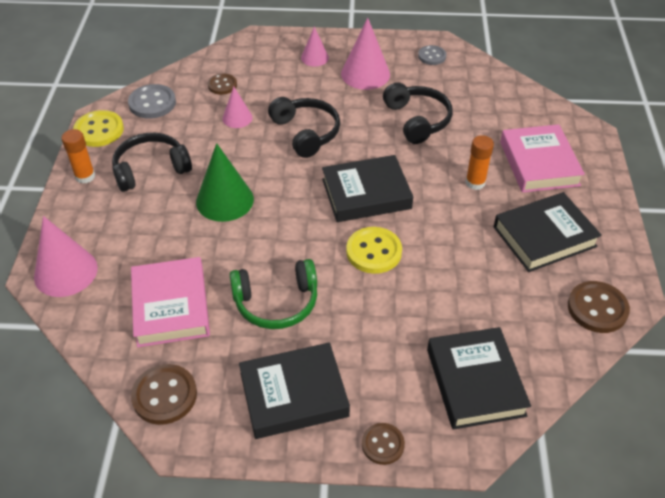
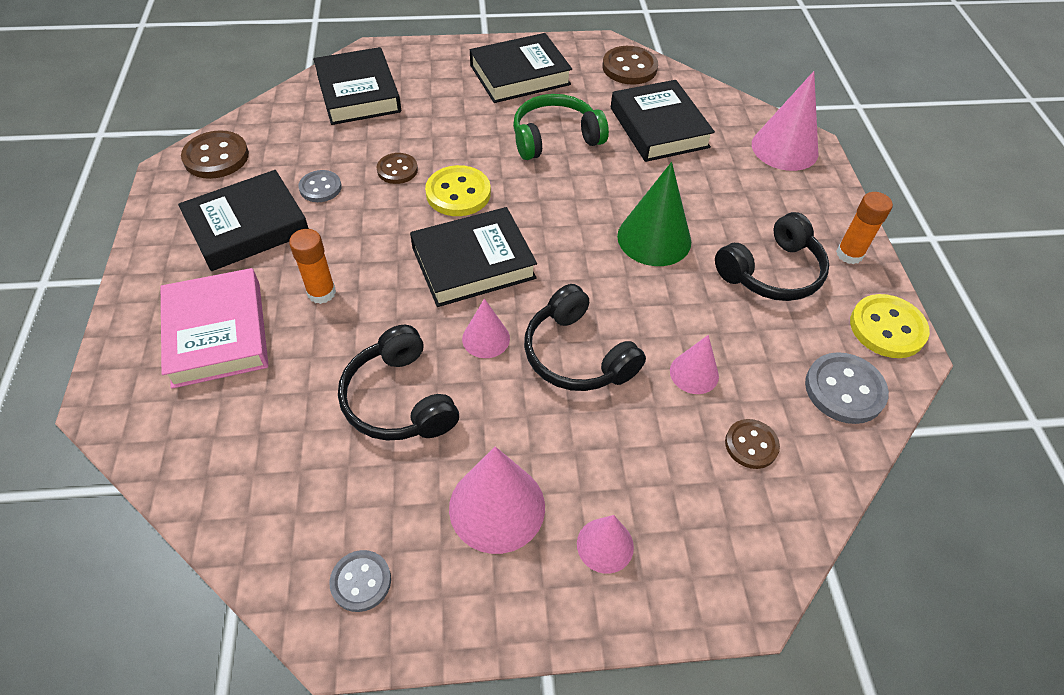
camera: 170 degrees right, 5 degrees up
(171, 306) = (659, 127): pink book -> black book
(362, 146) = (486, 338): none -> pink cone
(382, 444) = (441, 52): brown button -> brown button (397, 170)
(493, 267) = (320, 188): none -> grey button

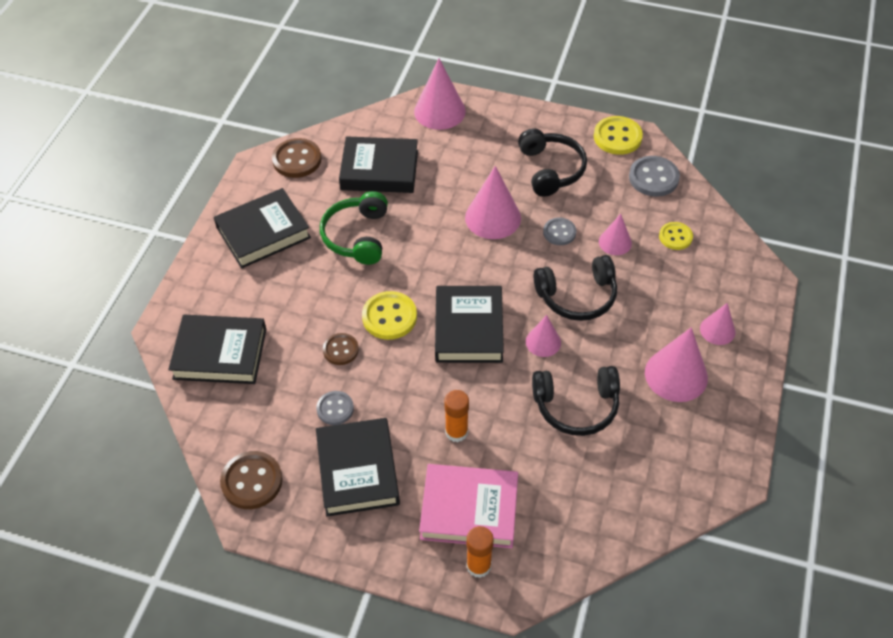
camera: 65 degrees left, 0 degrees up
(361, 581) = (704, 459): grey button -> grey button (559, 232)
(520, 75) = (263, 232): black book -> black book turned 60 degrees clockwise
(654, 238) = (493, 217): green cone -> pink cone
(751, 445) = (675, 237): brown button -> yellow button
(849, 254) = (552, 125): orange glue stick -> orange glue stick (478, 566)

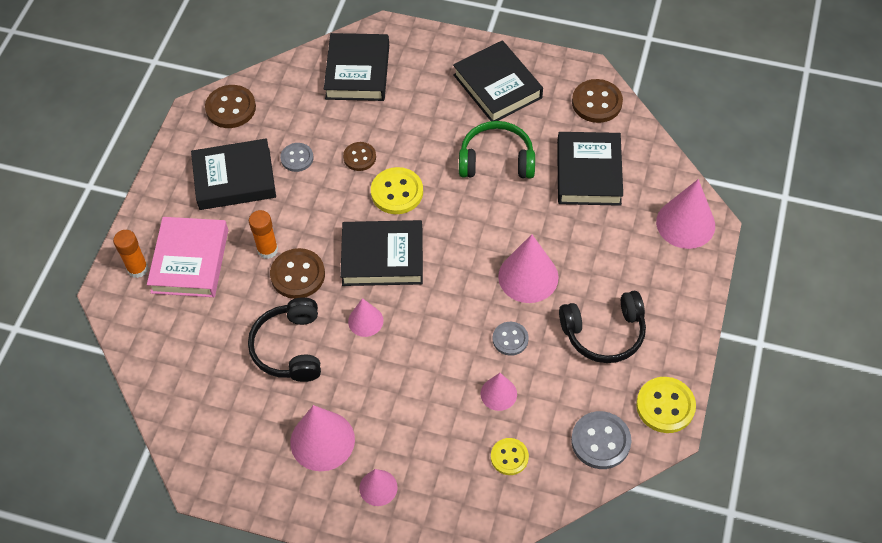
camera: 90 degrees right, 5 degrees up
(489, 402) = (298, 275): none -> brown button
(577, 296) = (423, 353): black headphones -> none

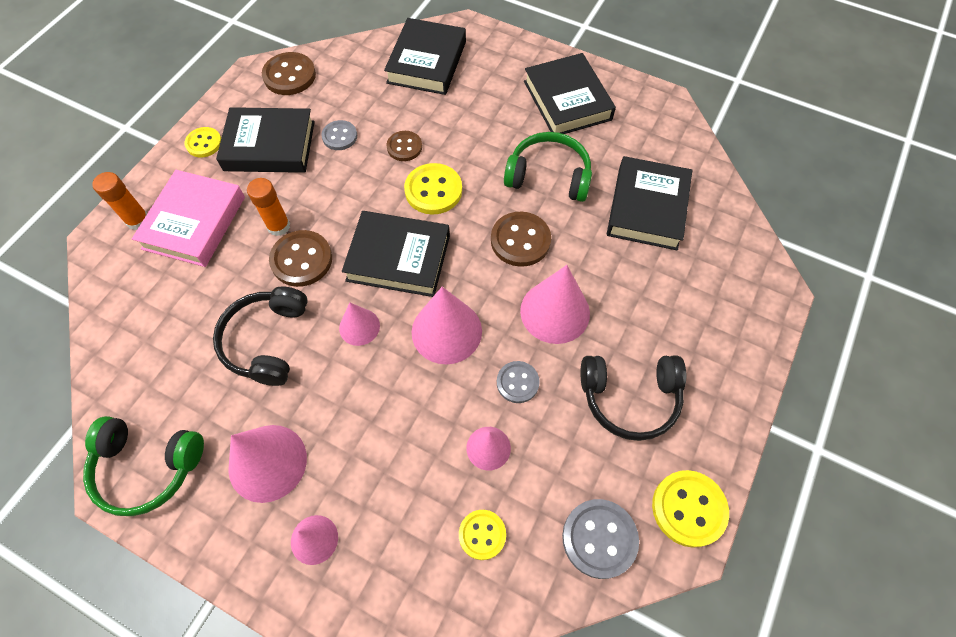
camera: 10 degrees right, 5 degrees up
(172, 187) = (204, 143): none -> yellow button
(224, 464) = (147, 467): none -> green headphones
(597, 102) = (670, 135): brown button -> brown button (520, 240)
(685, 223) = (748, 285): pink cone -> pink cone (446, 331)

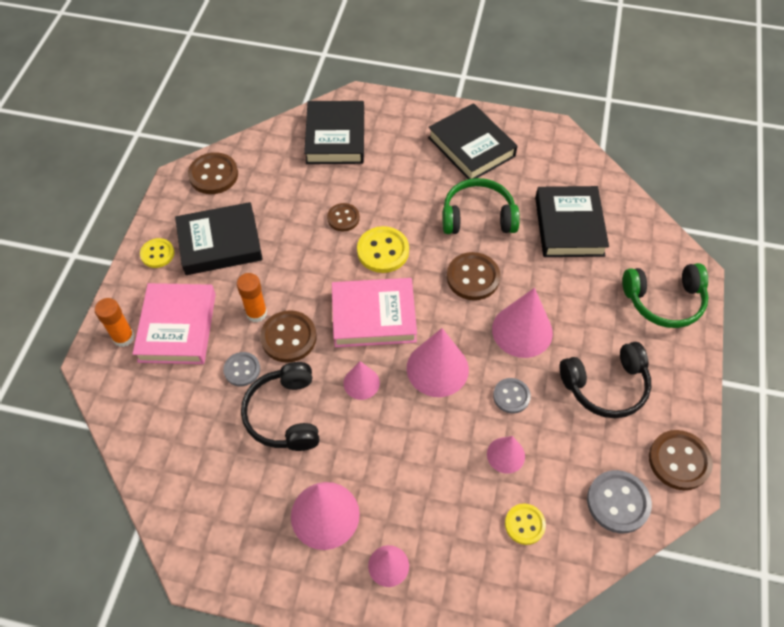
camera: 15 degrees left, 5 degrees down
(147, 467) = (221, 546): green headphones -> green headphones (664, 301)
(339, 136) = (281, 221): grey button -> grey button (242, 370)
(398, 258) = (373, 316): black book -> pink book
(688, 508) = (679, 461): yellow button -> brown button

